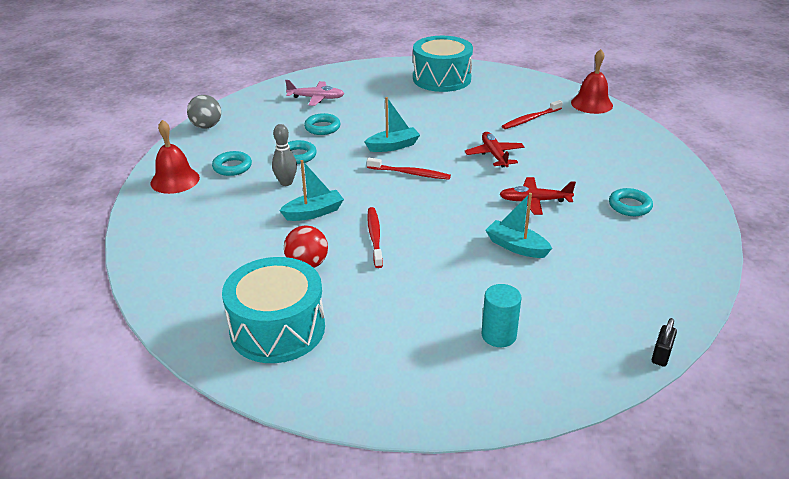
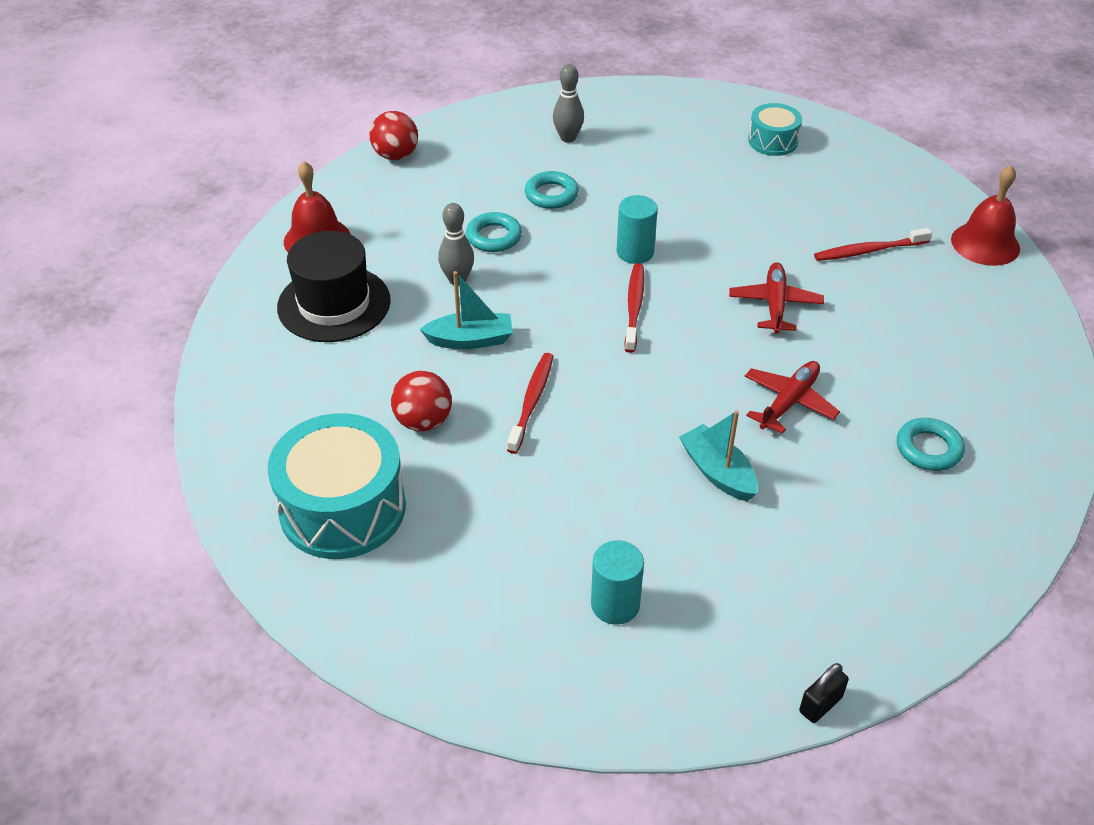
camera: 20 degrees right, 10 degrees up
(206, 126) = (396, 156): grey ball -> red ball
(206, 213) = (334, 304): none -> black hat
(232, 167) = (399, 235): turquoise ring -> none
(316, 98) = (568, 138): pink plane -> grey bowling pin
(393, 146) = (635, 252): turquoise boat -> turquoise cylinder
(410, 173) = (634, 307): red toothbrush -> red toothbrush turned 120 degrees counterclockwise
(441, 79) = (773, 141): turquoise drum -> turquoise drum, size x0.53
(534, 201) = (788, 402): red plane -> red plane turned 105 degrees clockwise

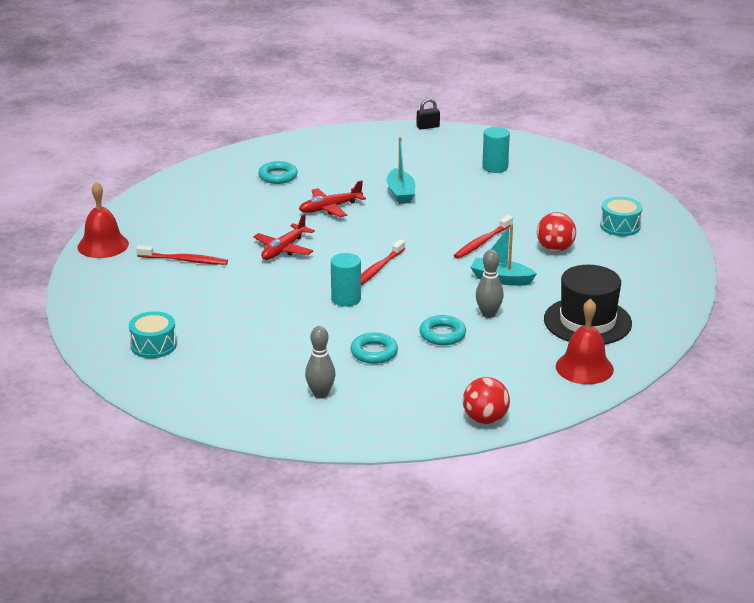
camera: 155 degrees left, 15 degrees down
(342, 508) = (620, 226): turquoise drum -> turquoise drum, size x0.53

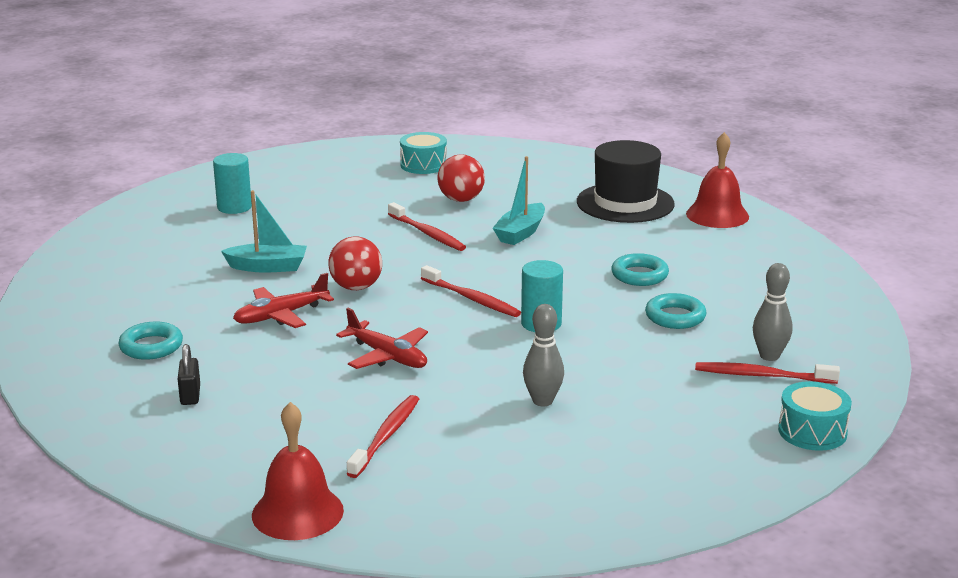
camera: 80 degrees left, 5 degrees down
(153, 345) = (637, 471): turquoise drum -> turquoise drum (812, 432)
(289, 391) = (762, 376): none -> red toothbrush
(330, 208) = (281, 315): red plane -> red plane turned 75 degrees clockwise
(428, 127) = (79, 233): black padlock -> black padlock (190, 395)
(485, 419) = (818, 271): red ball -> red ball (356, 287)
(488, 314) = (598, 247): grey bowling pin -> grey bowling pin (542, 401)

